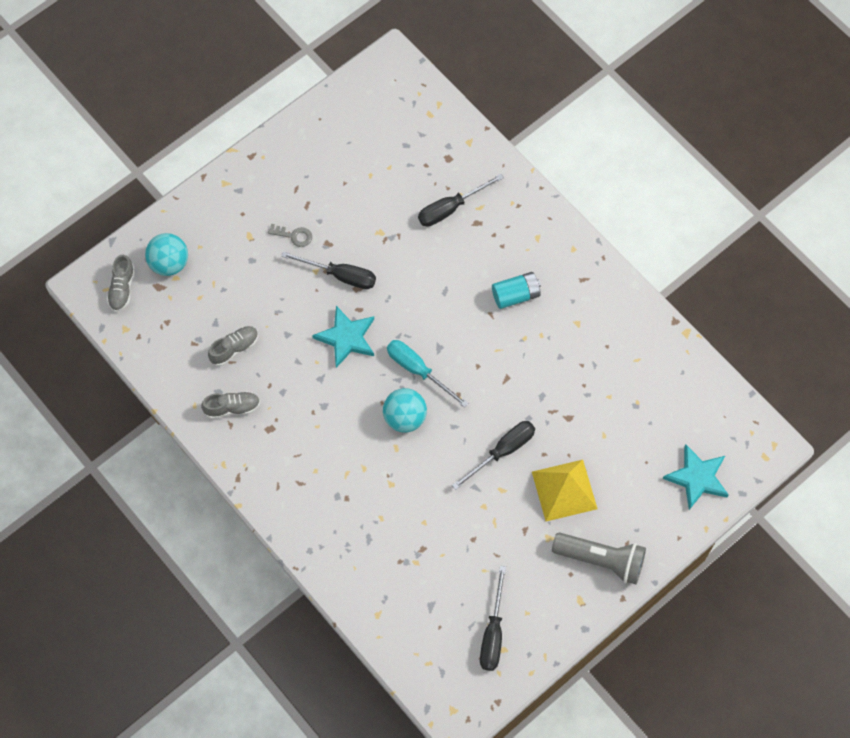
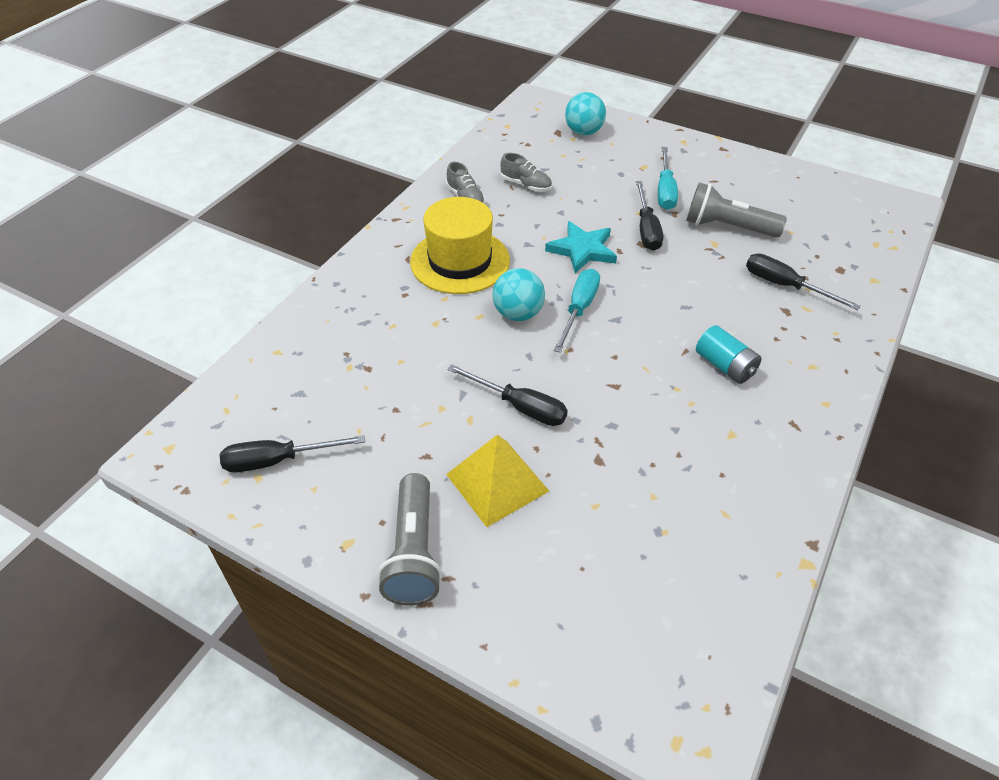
camera: 70 degrees right, 20 degrees down
(122, 288) = (543, 115): grey shoe -> none
(294, 236) = (665, 191): grey key -> turquoise screwdriver
(321, 441) = (460, 261): none -> yellow hat
(364, 212) = (727, 227): none -> grey flashlight
(697, 478) = (590, 645): turquoise star -> none

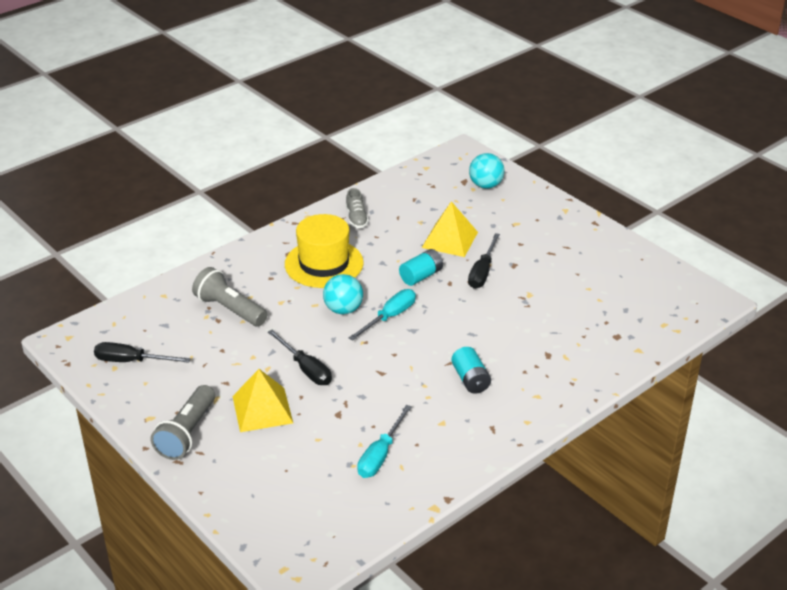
camera: 20 degrees right, 10 degrees down
(526, 185) = (410, 218): grey shoe -> none
(582, 250) = (421, 276): turquoise star -> turquoise battery
(585, 200) = (449, 239): none -> yellow pyramid
(665, 191) = (519, 246): turquoise screwdriver -> turquoise screwdriver (380, 455)
(727, 227) = (549, 285): grey flashlight -> grey flashlight (230, 309)
(785, 286) = (561, 337): black screwdriver -> none

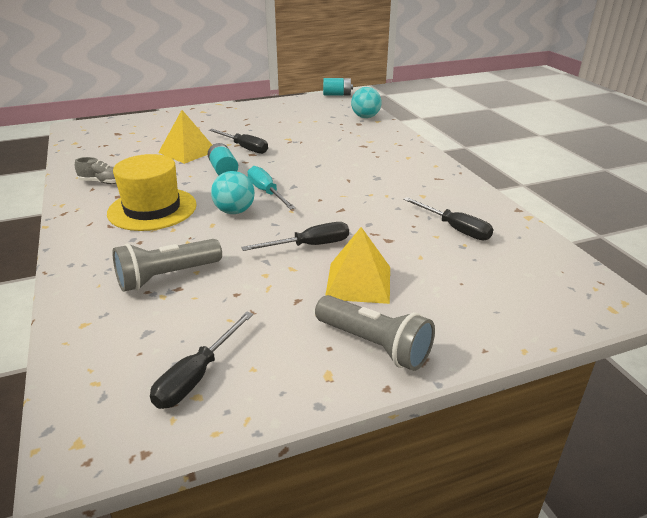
camera: 70 degrees left, 5 degrees down
(380, 455) = (455, 229): turquoise screwdriver -> black screwdriver
(470, 380) = (375, 175): turquoise battery -> turquoise battery (337, 95)
(486, 185) = (135, 127): turquoise ball -> turquoise ball (365, 117)

